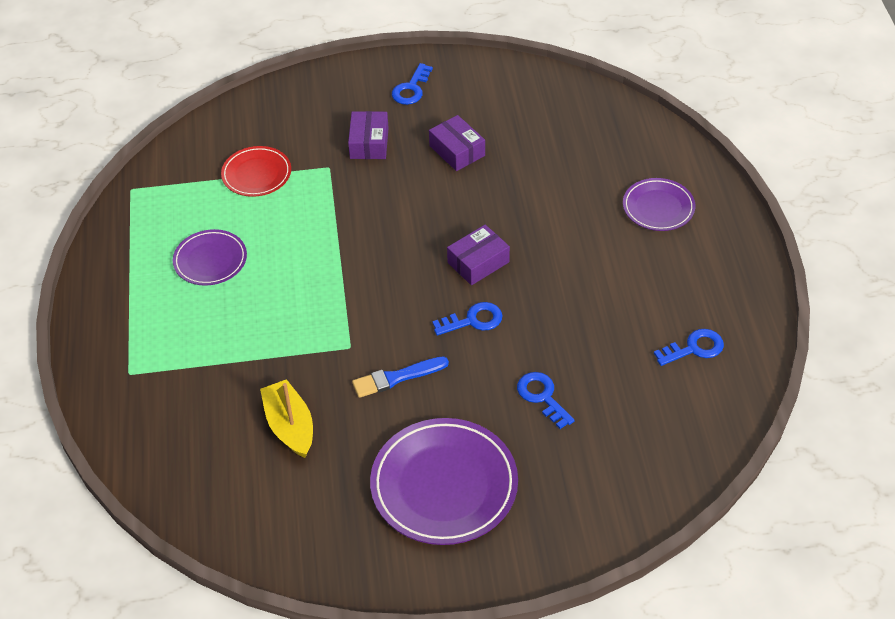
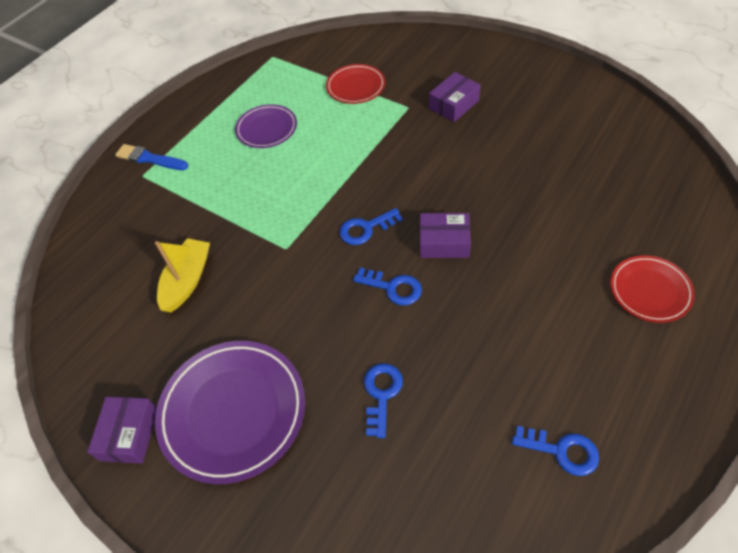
camera: 45 degrees right, 5 degrees up
(396, 378) = (292, 295): blue brush -> blue brush (149, 158)
(411, 89) = (525, 80): blue key -> blue key (366, 229)
(457, 151) = (514, 144): purple box -> purple box (129, 434)
(658, 207) = (650, 291): purple plate -> red plate

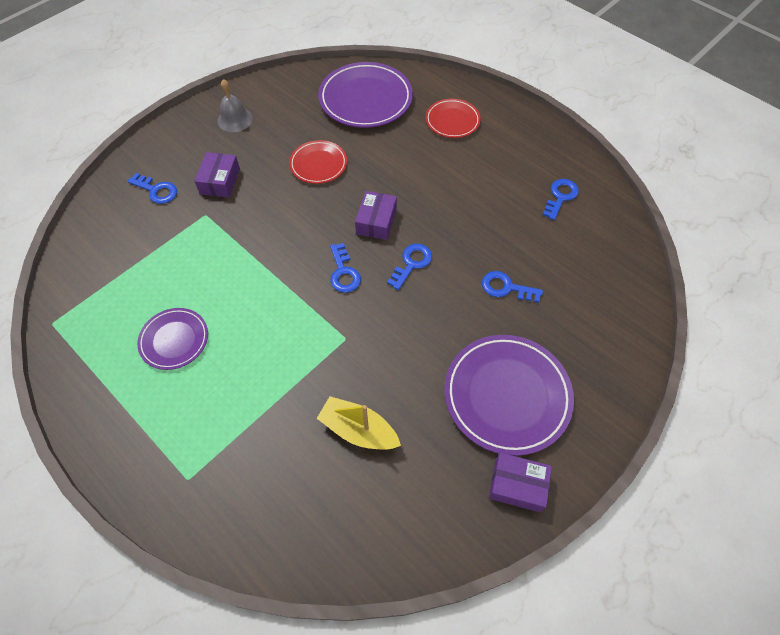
camera: 85 degrees left, 5 degrees up
(149, 158) = (162, 470): blue brush -> none
(356, 87) = (152, 251): red plate -> red plate (318, 164)
(426, 67) = (156, 190): none -> blue key
(454, 104) = (220, 181): purple box -> purple box turned 45 degrees clockwise
(544, 90) = (235, 119): none -> grey bell
(639, 191) = (365, 99): none -> purple plate

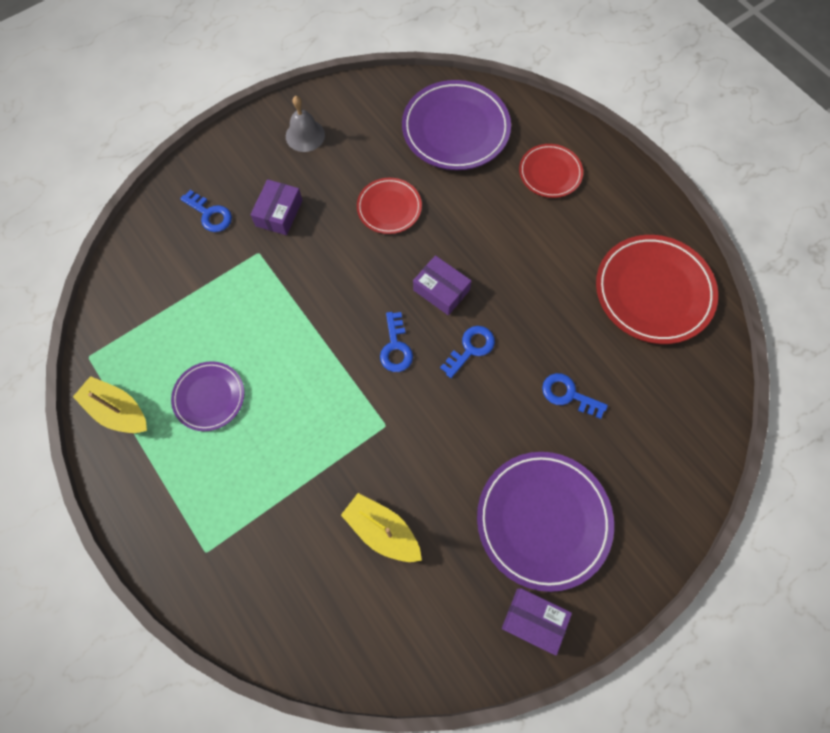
camera: 10 degrees right, 10 degrees up
(86, 365) = (118, 411): none -> yellow boat
(376, 221) = (441, 290): purple box -> purple box turned 75 degrees counterclockwise
(560, 197) = (653, 291): blue key -> red plate

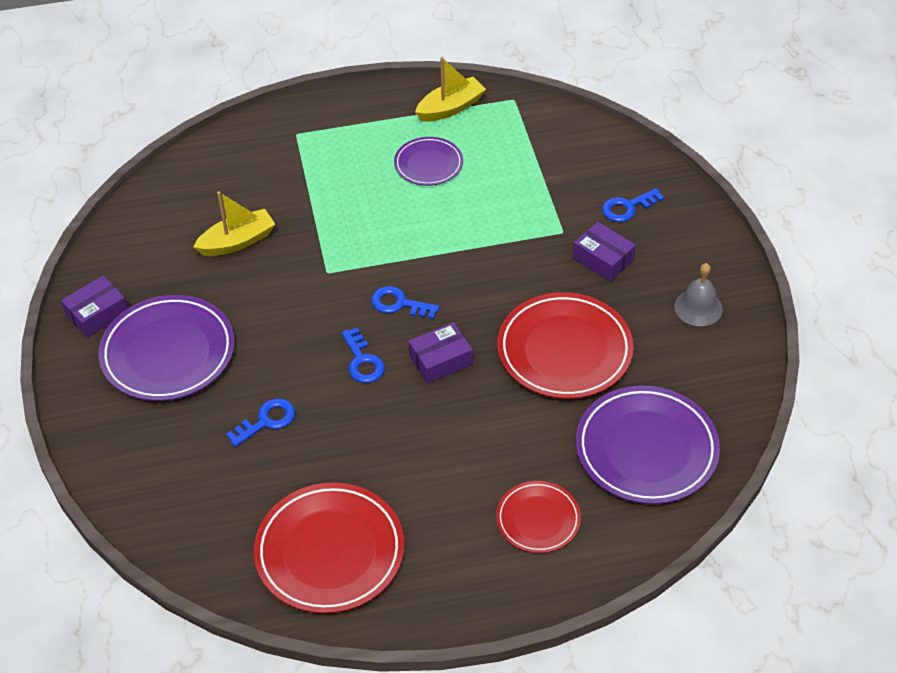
camera: 115 degrees right, 20 degrees down
(389, 208) = (564, 350): red plate -> red plate, size x1.75

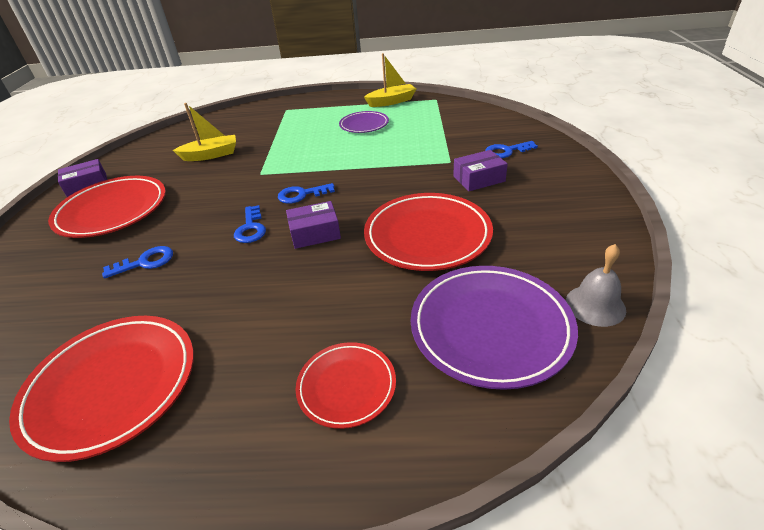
camera: 15 degrees right, 10 degrees down
(168, 353) = (112, 211): purple plate -> red plate
(399, 304) = (302, 195): blue key -> blue key turned 45 degrees counterclockwise
(603, 259) = (479, 179): purple box -> purple box turned 75 degrees counterclockwise
(698, 307) = (561, 215): grey bell -> grey bell (595, 305)

